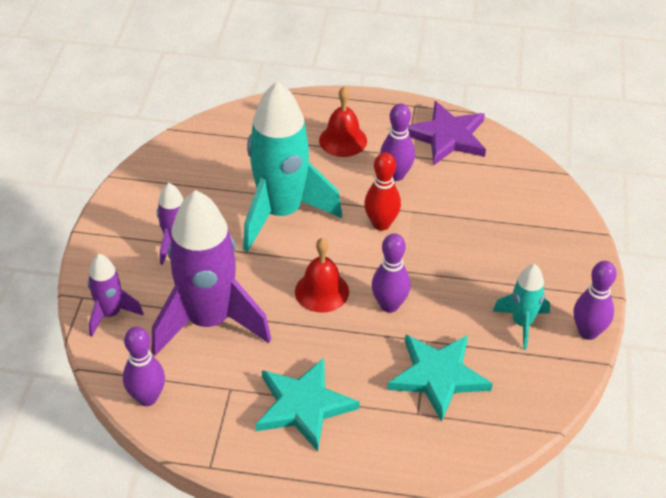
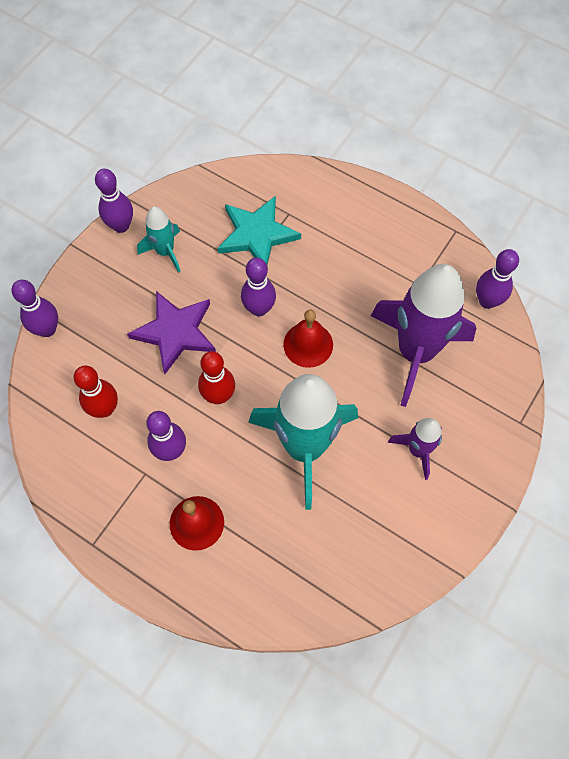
camera: 155 degrees left, 20 degrees up
(110, 314) = (498, 393): purple rocket -> none
(303, 406) = (369, 250): turquoise star -> none
(447, 137) = (89, 481): purple star -> purple star (175, 332)
(474, 183) = (105, 409): none -> red bowling pin
(575, 220) = (47, 329): none -> purple bowling pin

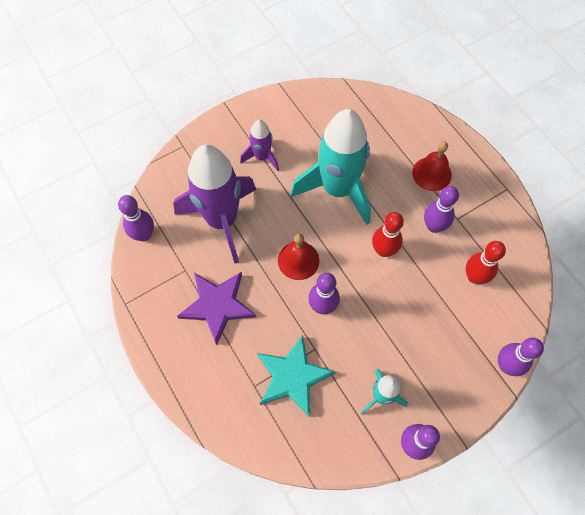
camera: 155 degrees left, 0 degrees up
(175, 332) = (398, 315): purple star -> purple star (217, 306)

